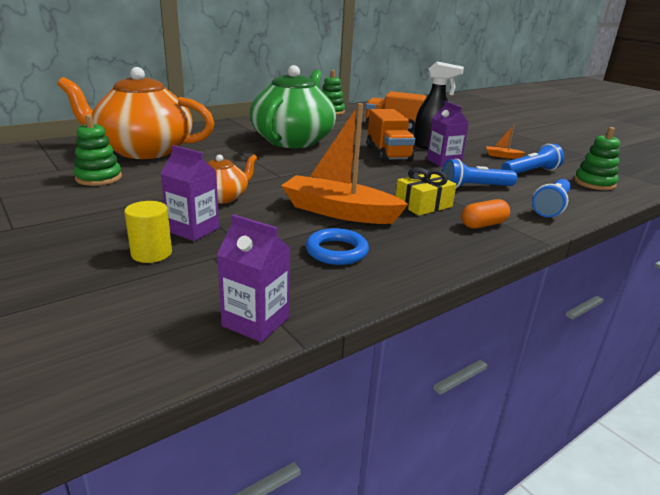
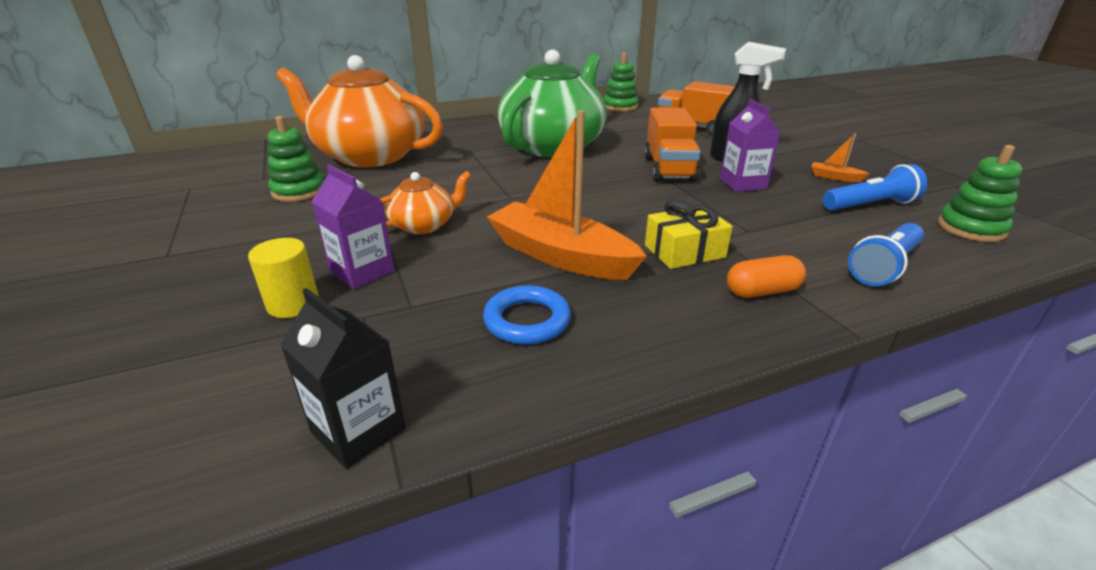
camera: 15 degrees right, 5 degrees up
(255, 322) = (358, 430): purple carton -> black carton
(474, 187) = (773, 226): blue flashlight -> none

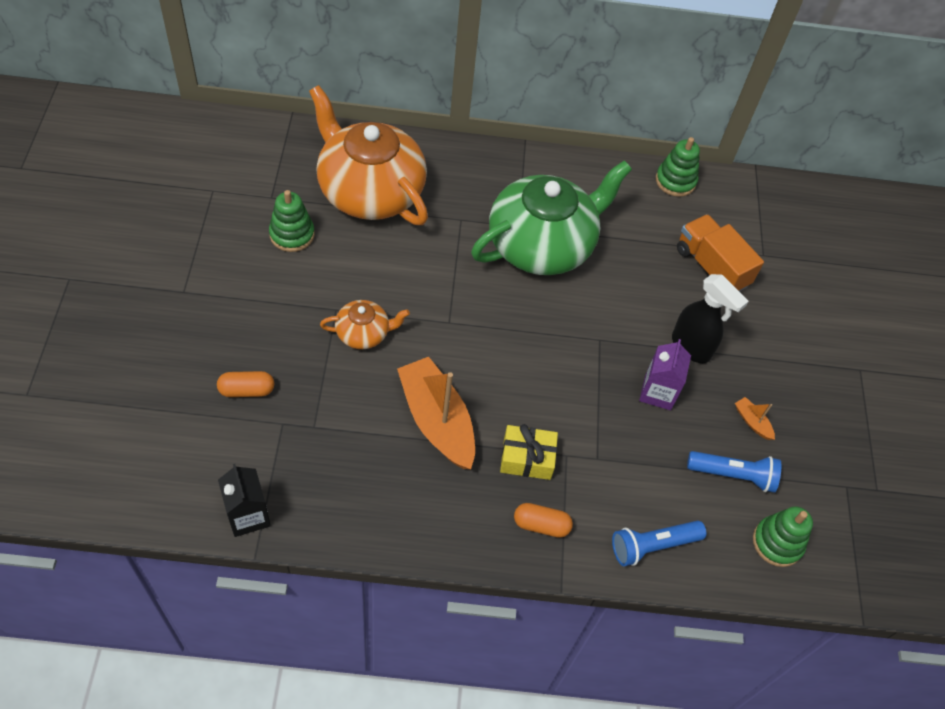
camera: 20 degrees right, 25 degrees up
(293, 304) = (247, 390): yellow cylinder -> orange capsule
(362, 272) = (299, 374): purple carton -> none
(527, 320) = (374, 476): blue ring -> none
(669, 169) = (615, 338): orange truck -> none

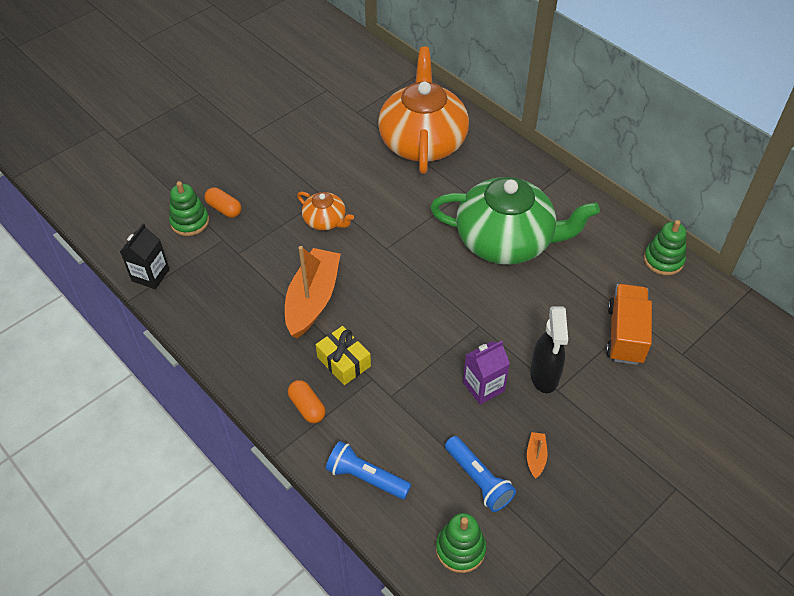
camera: 50 degrees right, 5 degrees down
(292, 234) = (345, 139): green stacking toy -> green stacking toy (190, 222)

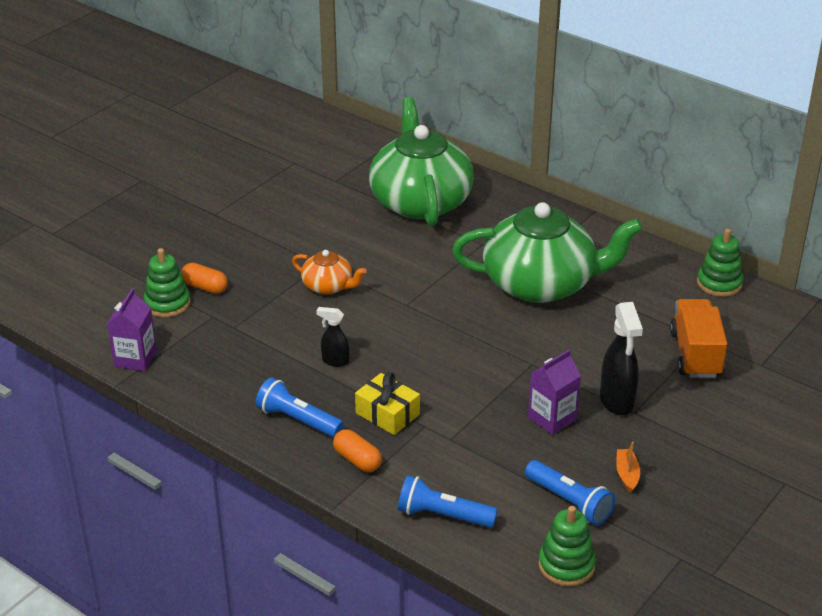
camera: 10 degrees left, 15 degrees down
(150, 275) = (135, 359): black carton -> purple carton
(267, 357) = (298, 420): none -> blue flashlight
(312, 299) = (335, 361): orange boat -> black spray bottle
(423, 141) = (420, 201): orange teapot -> green teapot

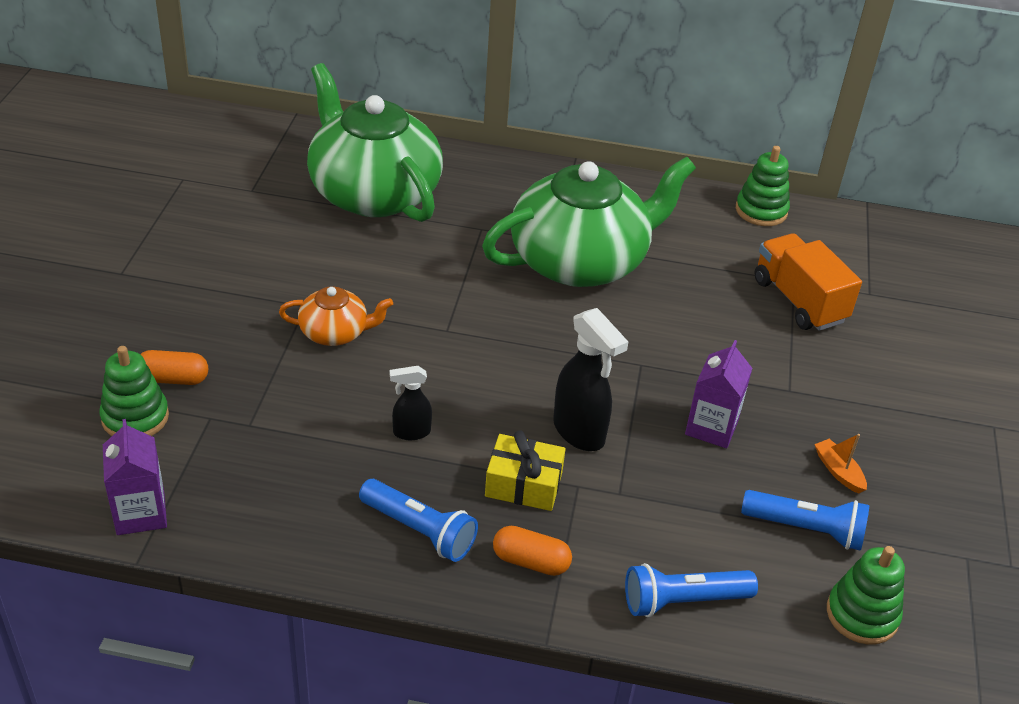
camera: 30 degrees left, 5 degrees up
(298, 420) = (419, 531): blue flashlight -> blue flashlight turned 150 degrees counterclockwise
(617, 401) = (762, 383): black spray bottle -> black spray bottle (579, 432)

